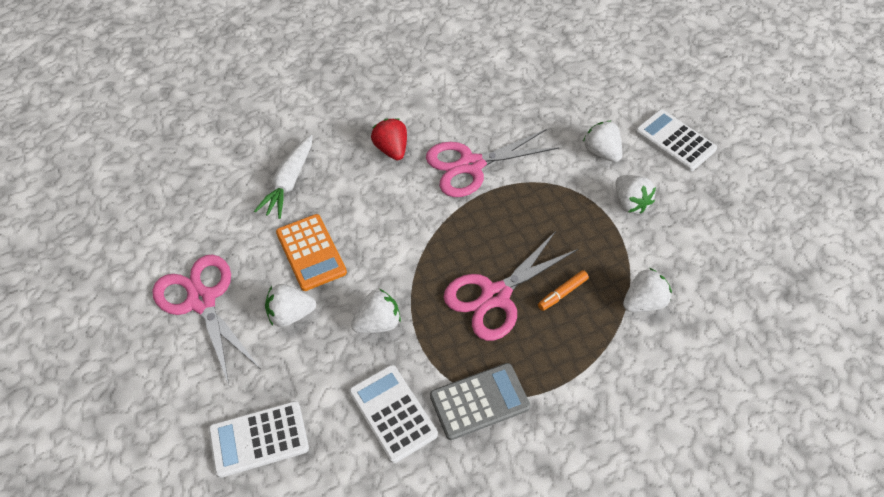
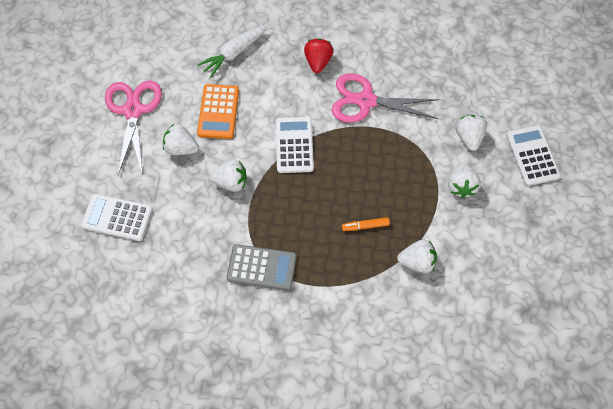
camera: 30 degrees right, 10 degrees up
(393, 413) = (204, 245): white calculator -> white calculator (294, 145)
(496, 296) = (319, 204): pink scissors -> none

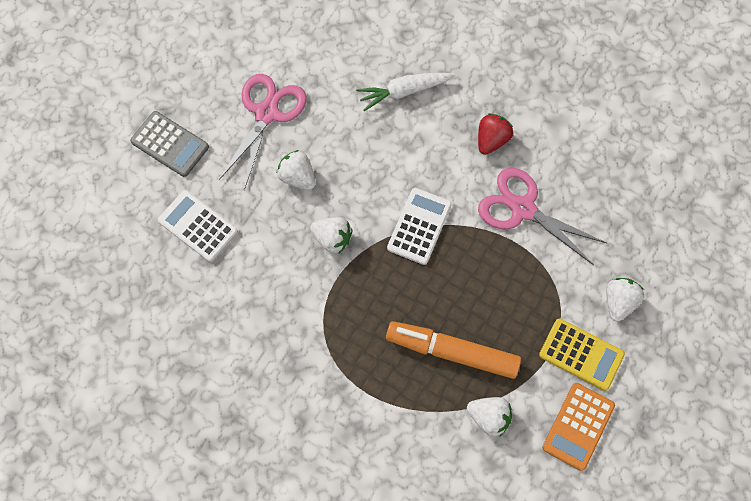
camera: 25 degrees right, 5 degrees up
(218, 112) = (355, 153): orange calculator -> orange calculator (578, 426)
(262, 267) = (320, 348): grey calculator -> grey calculator (170, 144)
(365, 226) = (452, 352): orange marker -> orange marker, size x2.38
(461, 186) = (581, 354): white strawberry -> yellow calculator
(532, 156) = (681, 355): white calculator -> none

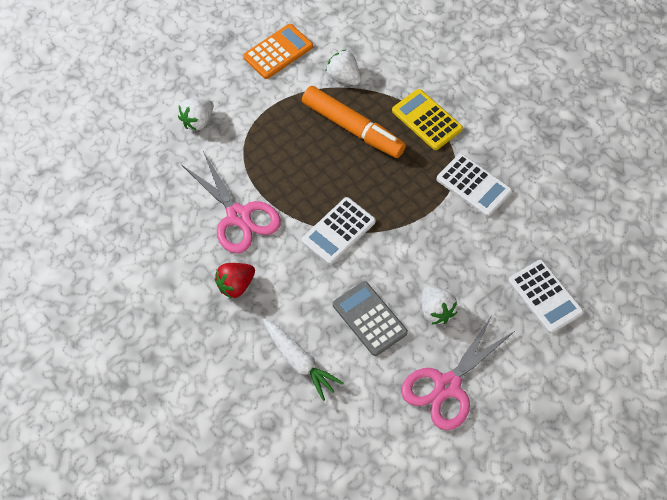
camera: 160 degrees left, 10 degrees down
(170, 144) = (556, 386): grey calculator -> grey calculator (369, 319)
(300, 325) = (473, 185): none -> white calculator
(332, 239) = (421, 246): white strawberry -> none
(404, 92) = (299, 361): white carrot -> white carrot turned 45 degrees clockwise
(581, 354) = (249, 95): yellow calculator -> yellow calculator (427, 120)

